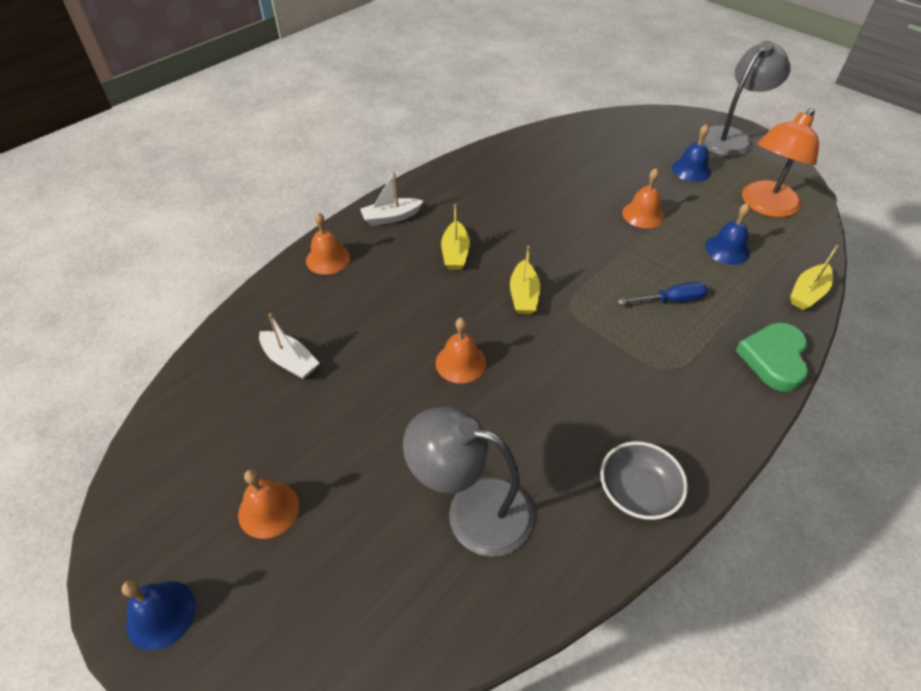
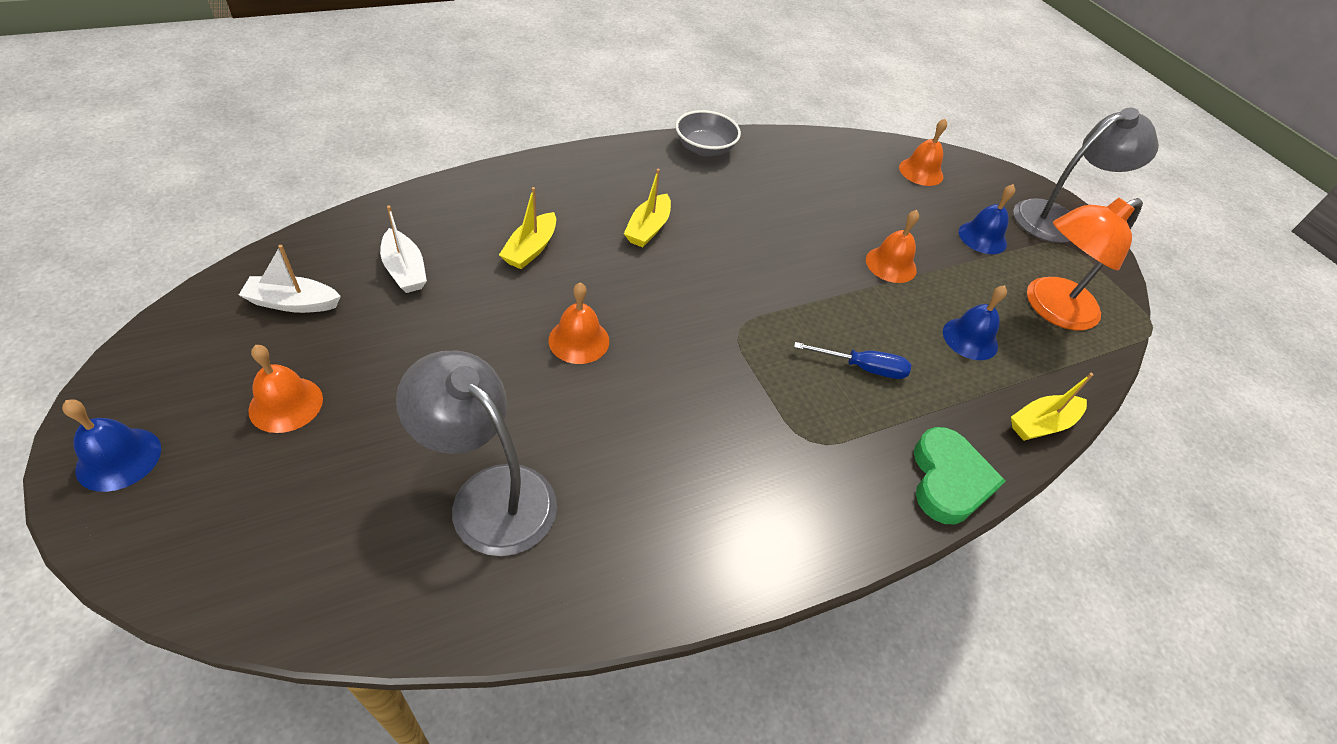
camera: 15 degrees right, 0 degrees up
(328, 259) = (511, 186): orange bell -> orange bell (921, 172)
(391, 217) = (604, 169): white boat -> white boat (293, 303)
(523, 295) = (694, 299): yellow boat -> yellow boat (531, 249)
(637, 492) = (684, 555): grey bowl -> grey bowl (704, 148)
(774, 359) = (948, 480): green heart -> green heart turned 150 degrees clockwise

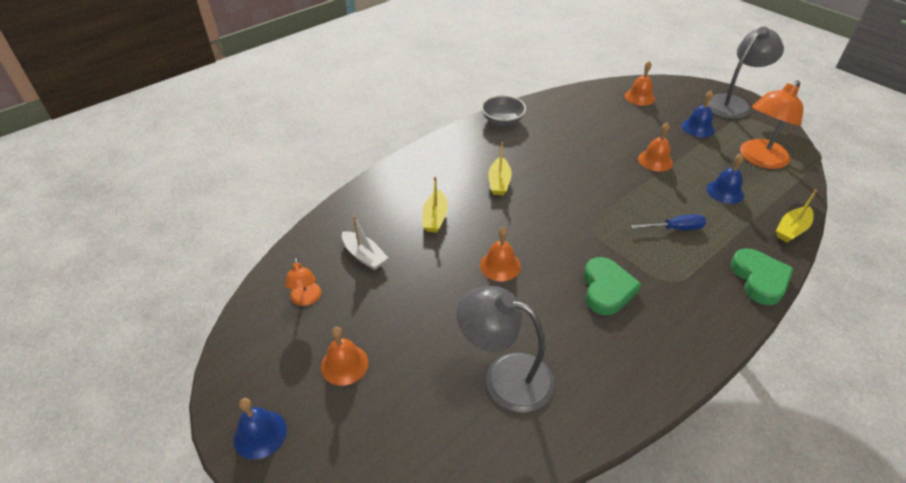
camera: 10 degrees left, 5 degrees down
(293, 303) = (306, 299): white boat -> orange lamp
(709, 421) = (607, 289): none -> green heart

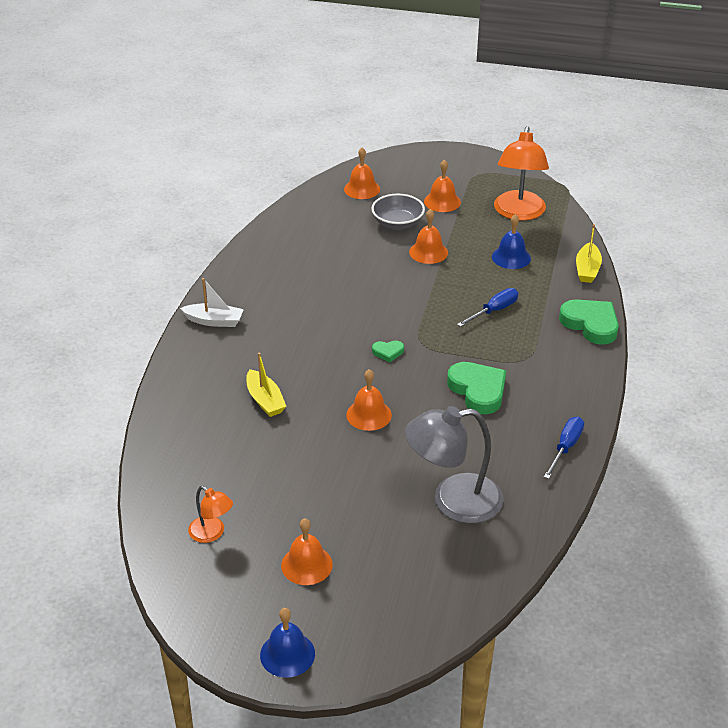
camera: 35 degrees left, 5 degrees down
(364, 256) = (229, 468): white boat -> white boat (214, 321)
(499, 182) = (297, 337): yellow boat -> none
(502, 120) = (241, 270): grey bowl -> grey bowl (397, 223)
(557, 223) = (388, 352): none -> green heart
(648, 383) = (565, 447): none -> blue screwdriver
(698, 128) = (442, 201): blue bell -> orange bell
(733, 103) = (456, 162): grey lamp -> none

